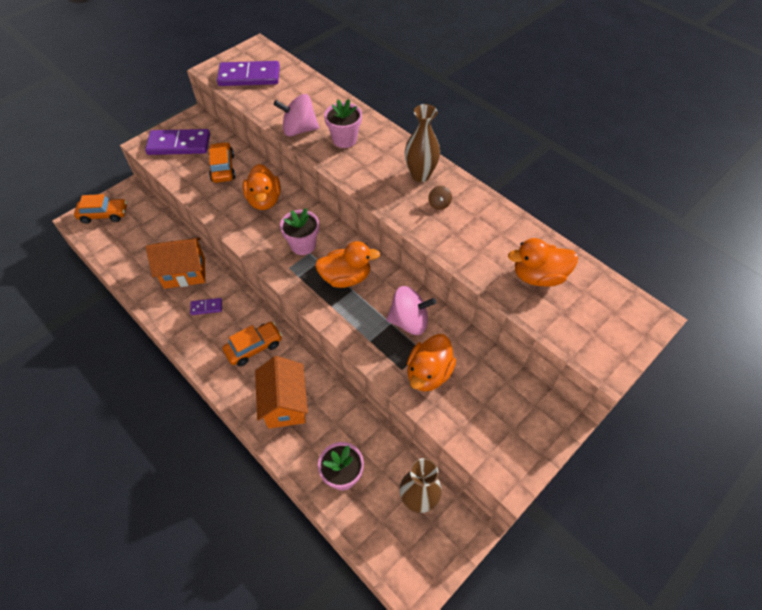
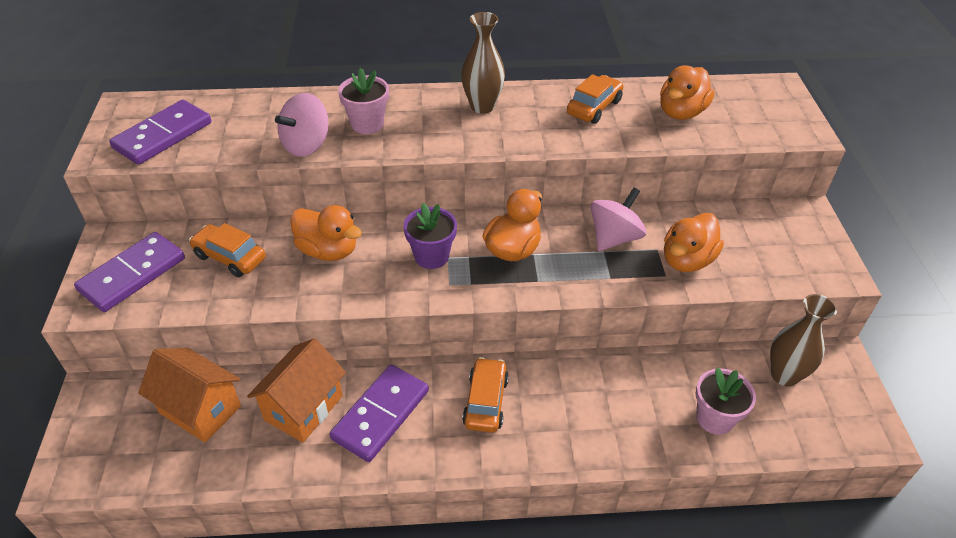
camera: 50 degrees left, 10 degrees down
(104, 214) = (93, 443): orange car -> orange car (594, 107)
(206, 307) = (381, 415): purple domino -> purple domino, size x2.16
(285, 404) = (587, 417): orange house -> orange house (200, 409)
(303, 245) = (431, 256): pink flower pot -> purple flower pot
(428, 373) = (687, 260): orange duck -> orange duck turned 60 degrees clockwise
(439, 204) = (533, 116): brown spinning top -> none

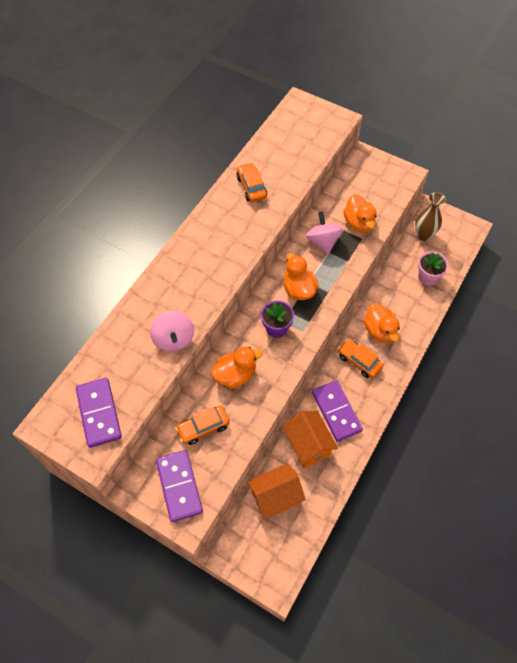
camera: 55 degrees left, 15 degrees up
(367, 124) = (178, 299): pink flower pot -> none
(482, 106) = (208, 235): brown vase -> none
(681, 112) = (286, 154): orange duck -> orange duck (379, 331)

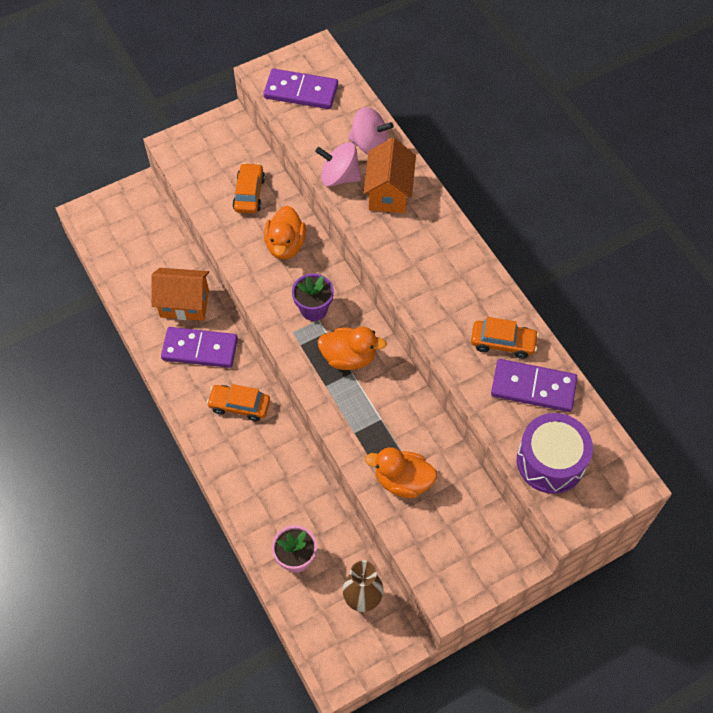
camera: 120 degrees right, 0 degrees up
(179, 486) = (207, 152): purple domino -> purple domino (533, 387)
(275, 497) = (157, 250): orange house -> orange house (389, 193)
(313, 138) = (550, 461): none -> purple drum
(323, 241) = (400, 421): pink spinning top -> pink spinning top (369, 144)
(359, 361) = (239, 406): orange car -> orange car turned 150 degrees counterclockwise
(379, 331) = (261, 452): orange duck -> none

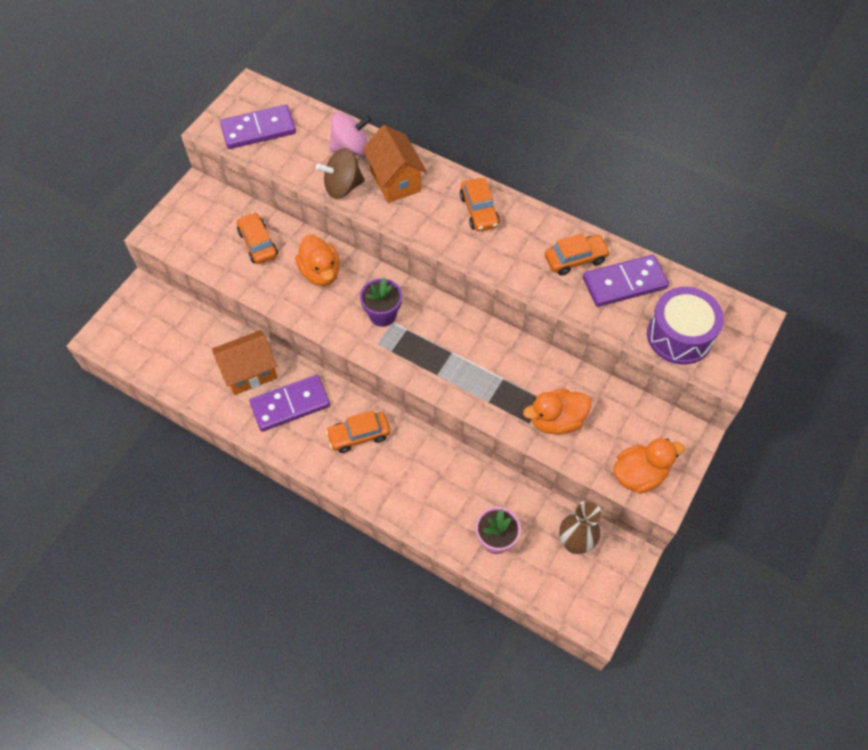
camera: 30 degrees left, 0 degrees up
(339, 177) = (342, 187): pink spinning top -> brown spinning top
(349, 357) = (441, 340): orange duck -> orange duck (639, 474)
(445, 256) = (479, 211): none -> orange car

